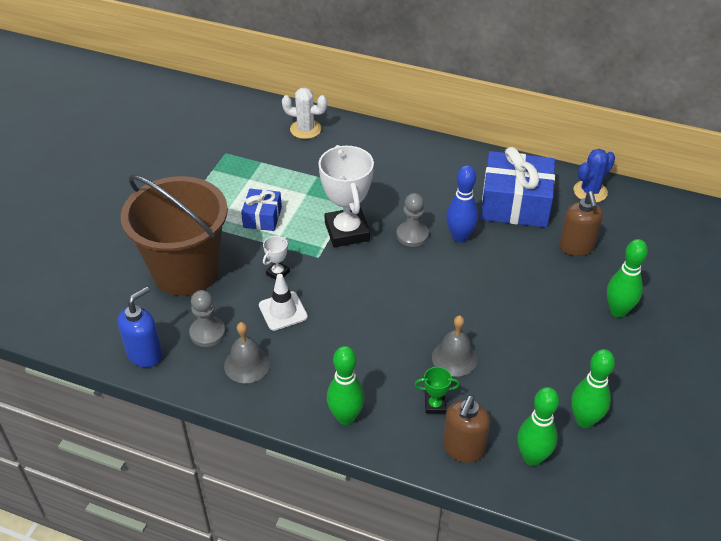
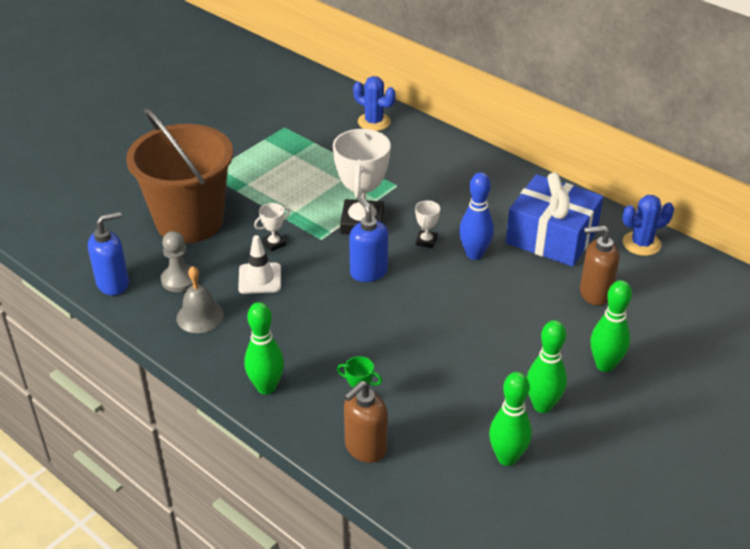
camera: 20 degrees right, 5 degrees down
(262, 217) = (287, 191): blue gift -> none
(305, 129) = (374, 122): white cactus -> blue cactus
(377, 278) = (368, 272): none -> blue soap dispenser
(412, 235) = (426, 241): grey pawn -> white trophy
(454, 358) = (404, 363): grey bell -> none
(532, 457) = (431, 476): green bowling pin -> green bowling pin (542, 405)
(576, 247) = (594, 293): brown soap dispenser -> brown soap dispenser turned 75 degrees clockwise

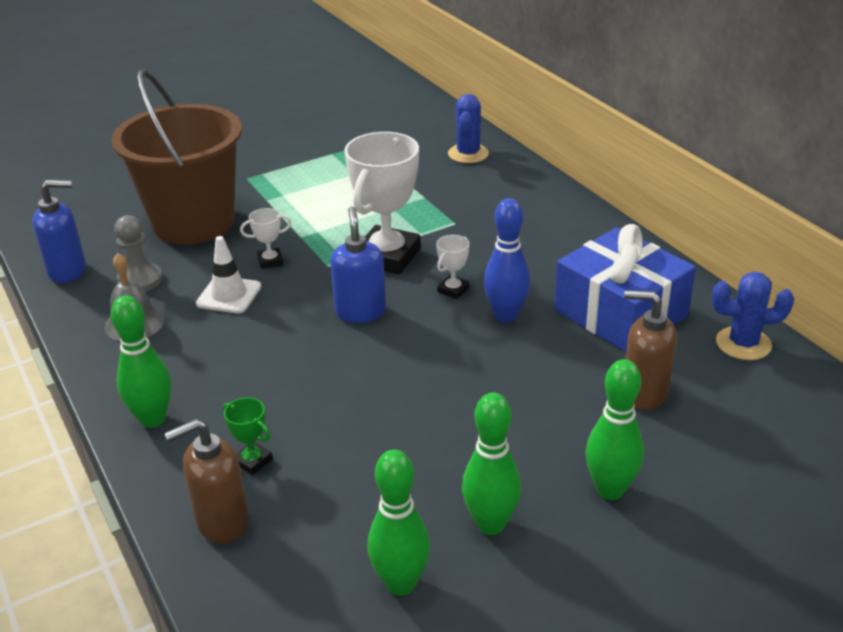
camera: 20 degrees right, 5 degrees down
(374, 122) = (468, 154): blue cactus -> blue cactus turned 45 degrees clockwise

